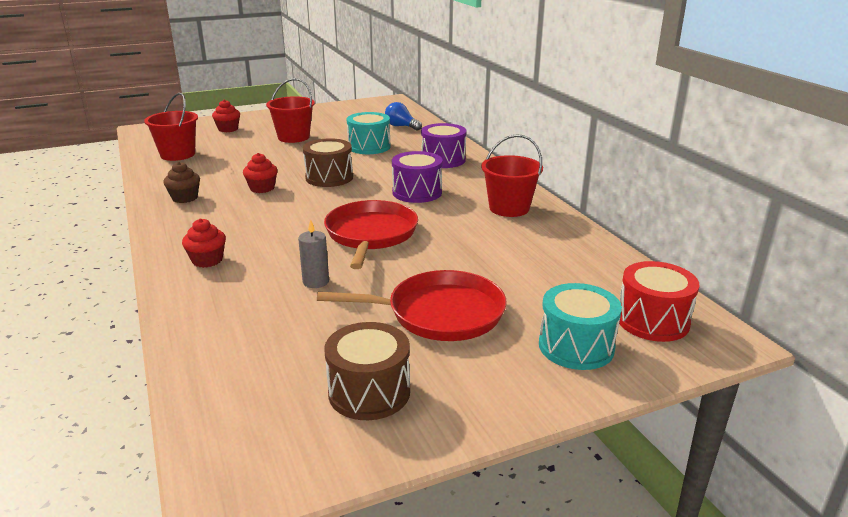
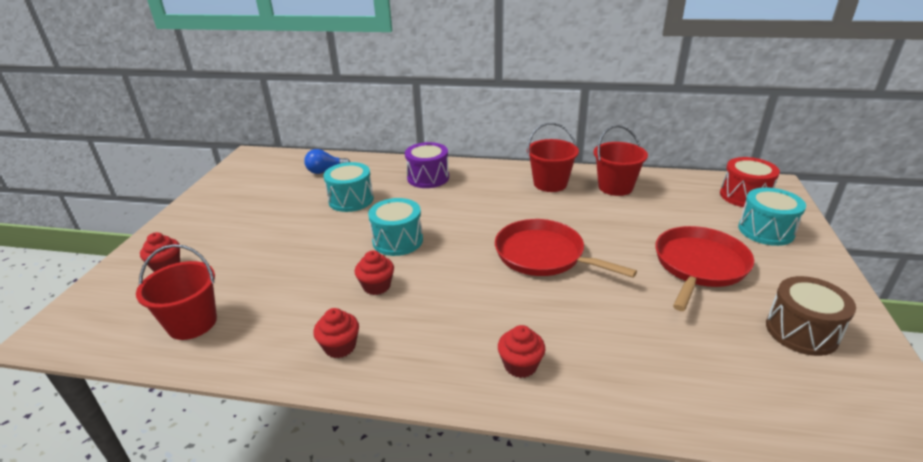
camera: 55 degrees left, 5 degrees up
(185, 198) = (340, 346): brown cupcake -> red cupcake
(293, 137) = (263, 231): red bucket -> red bucket (615, 187)
(316, 282) = (612, 308): grey candle -> none
(329, 177) = (397, 241): brown drum -> turquoise drum
(417, 192) = (481, 209): purple drum -> none

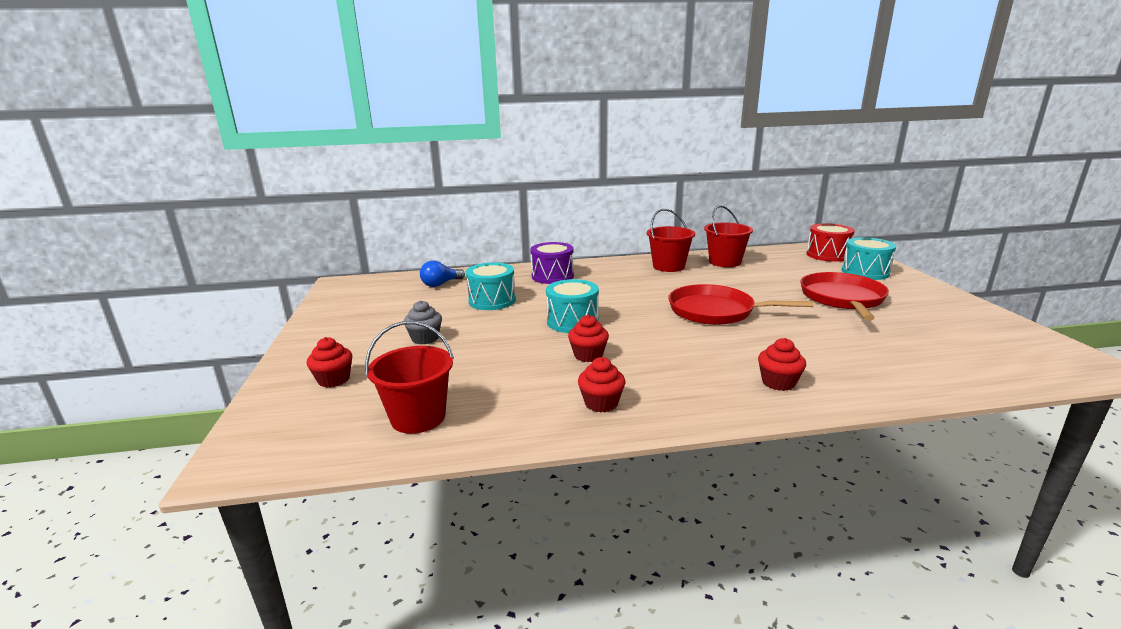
camera: 20 degrees left, 10 degrees down
(264, 235) = (425, 338): none -> grey cupcake
(801, 331) = (954, 323): brown drum -> none

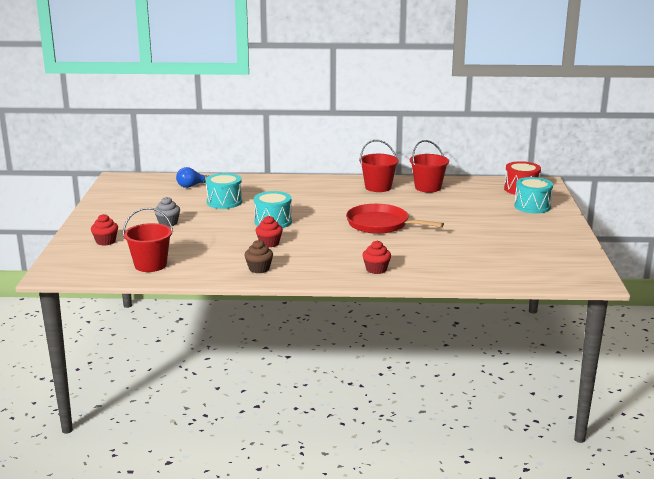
camera: 10 degrees right, 0 degrees up
(552, 276) = (280, 187): purple drum -> none
(601, 403) = (259, 269): red cupcake -> brown cupcake
(842, 298) = (485, 224): red pan -> none

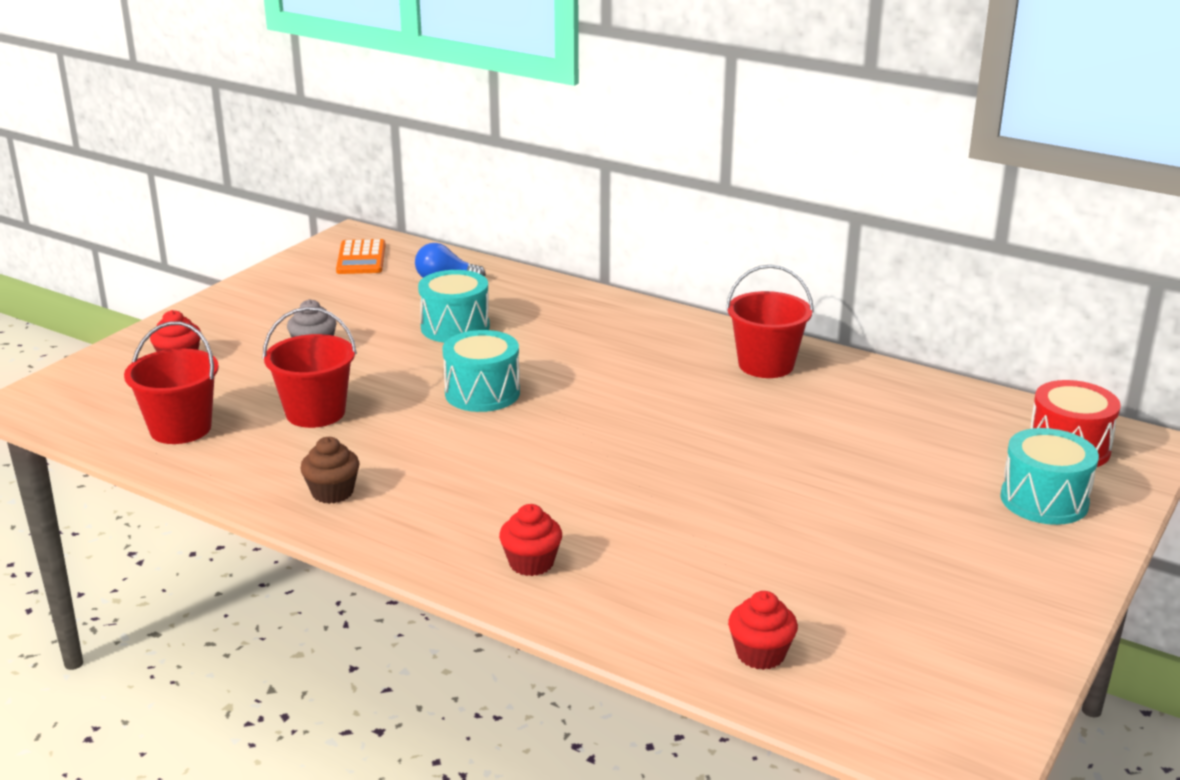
camera: 30 degrees right, 5 degrees up
(136, 186) = (361, 258): none -> orange calculator
(269, 243) = (418, 440): red cupcake -> red cupcake (760, 654)
(381, 224) = (668, 455): red pan -> none
(428, 187) = (865, 391): red bucket -> red bucket (315, 413)

